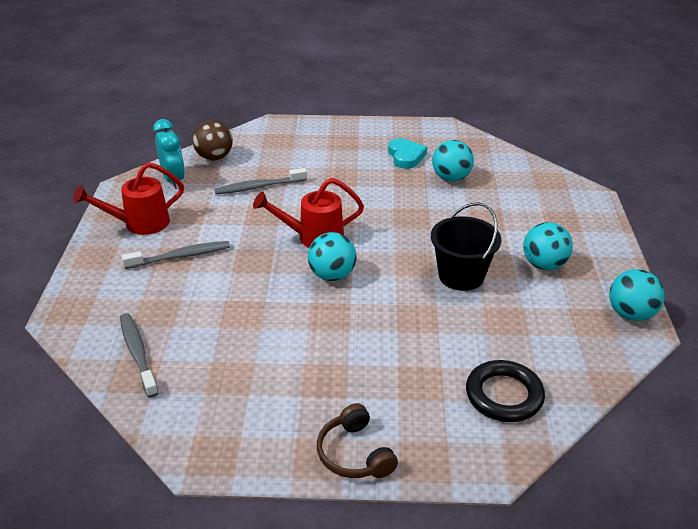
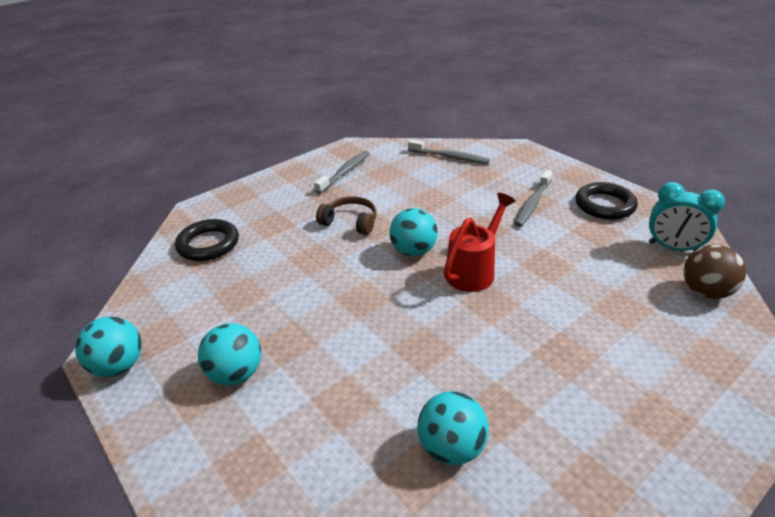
camera: 140 degrees right, 0 degrees up
(140, 224) = (604, 205): red watering can -> black ring
(259, 187) = (603, 287): grey toothbrush -> grey toothbrush (345, 172)
(354, 454) = (277, 180): brown headphones -> brown headphones (350, 222)
(405, 156) = (554, 450): turquoise heart -> none
(461, 276) = (310, 311): black bucket -> none

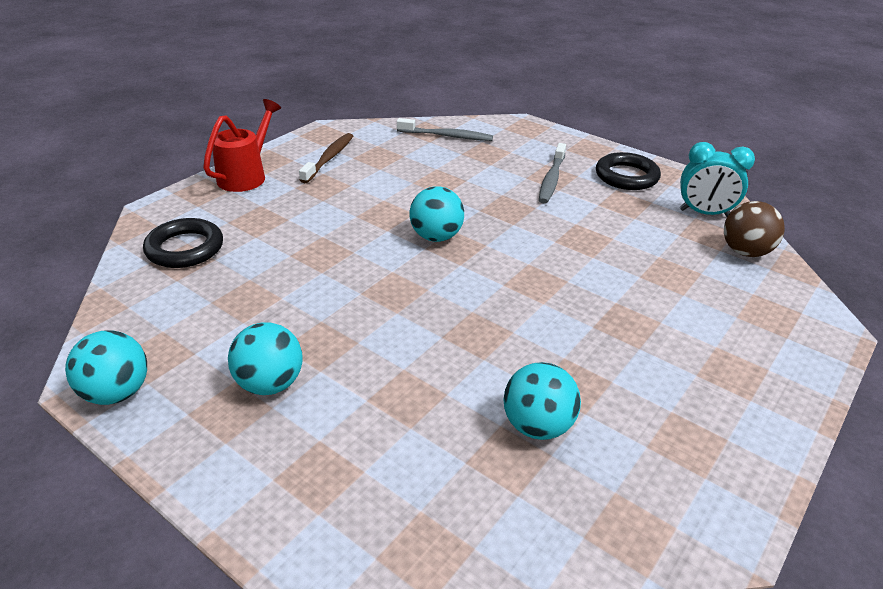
camera: 15 degrees left, 0 degrees up
(345, 172) = (329, 158): grey toothbrush -> brown toothbrush
(350, 222) = (353, 212): brown headphones -> none
(474, 270) = (509, 251): red watering can -> red watering can (246, 176)

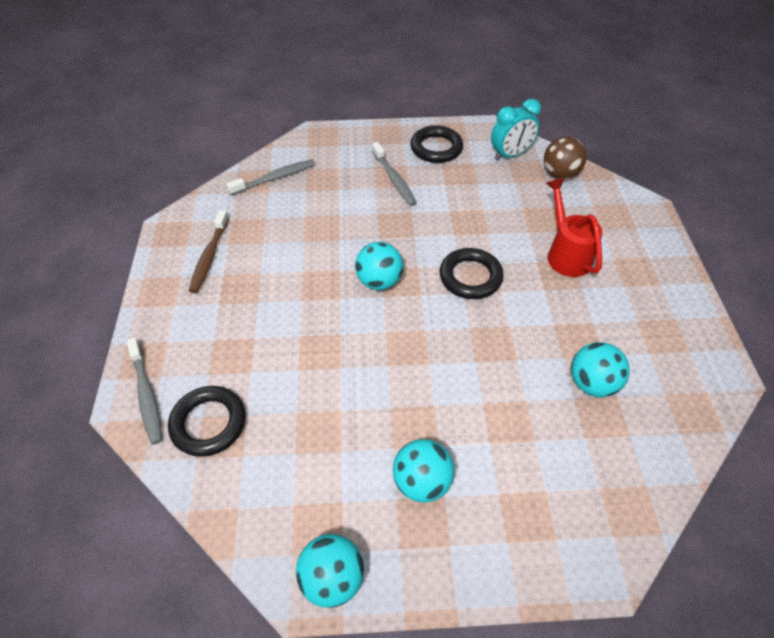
camera: 40 degrees left, 15 degrees up
(174, 211) = (147, 395): none -> grey toothbrush
(246, 176) = (162, 318): red watering can -> red watering can (566, 254)
(329, 158) = (209, 256): brown toothbrush -> brown toothbrush turned 150 degrees counterclockwise
(526, 277) = (470, 277): none -> black ring

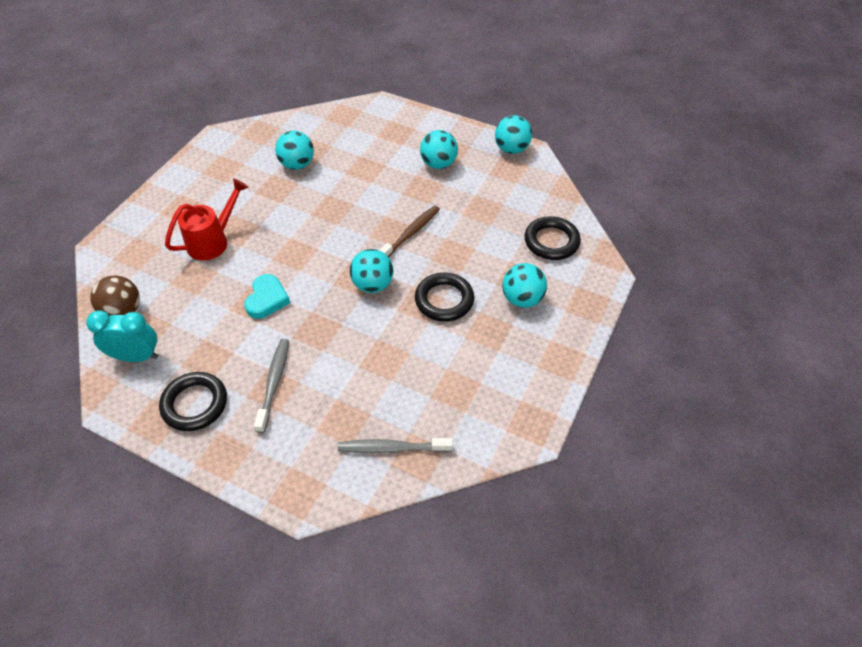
camera: 150 degrees left, 0 degrees up
(147, 395) = (590, 276): grey toothbrush -> none
(209, 256) = (503, 375): brown toothbrush -> brown toothbrush (410, 233)
(218, 333) = (522, 299): none -> turquoise ball
(461, 229) = (267, 299): none -> turquoise heart
(470, 277) = (301, 257): black ring -> black ring (444, 300)
(566, 254) = (213, 241): red watering can -> red watering can turned 150 degrees counterclockwise

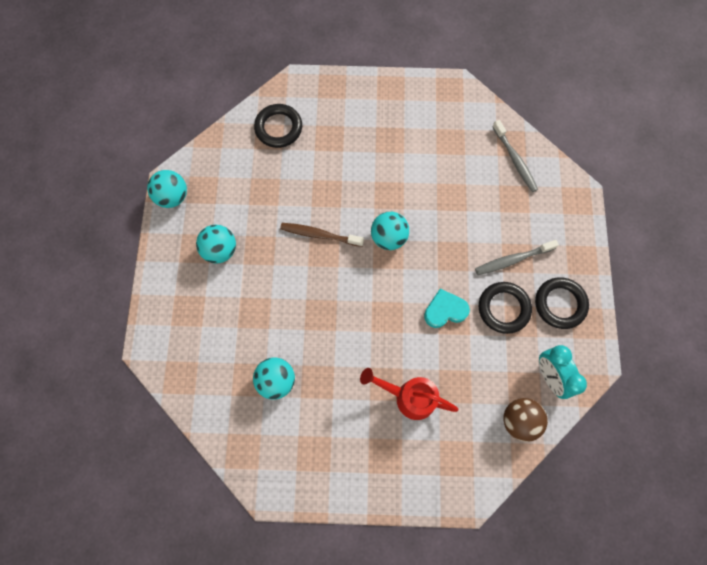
camera: 115 degrees left, 20 degrees up
(444, 300) = (377, 180): black ring -> black ring (503, 308)
(522, 299) = (349, 128): turquoise ball -> none

